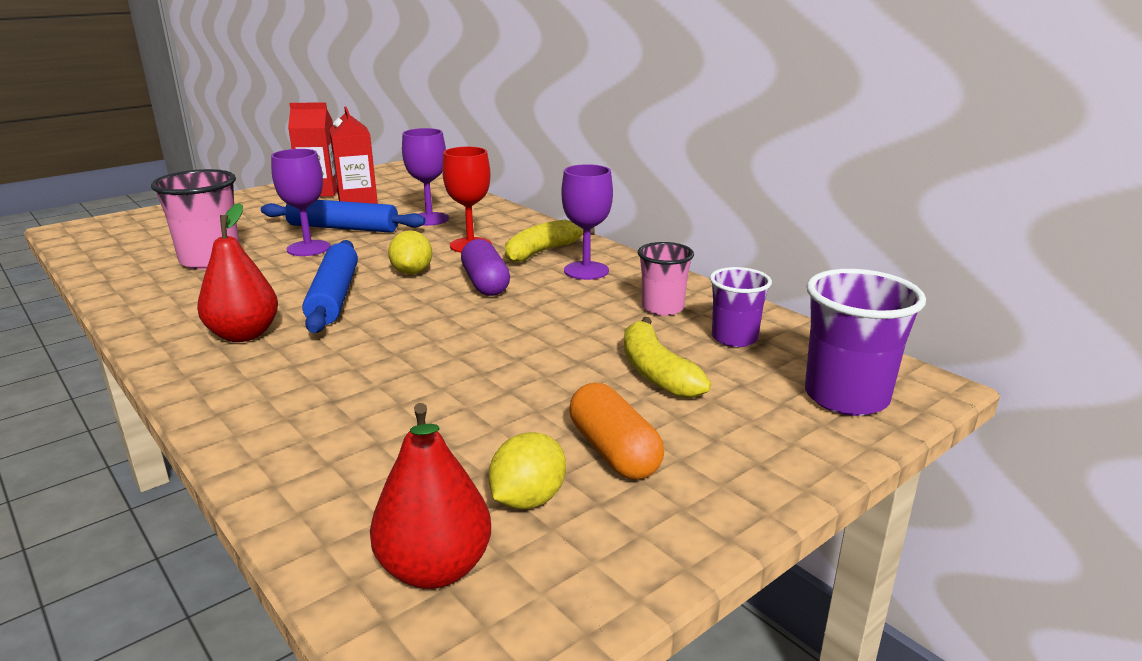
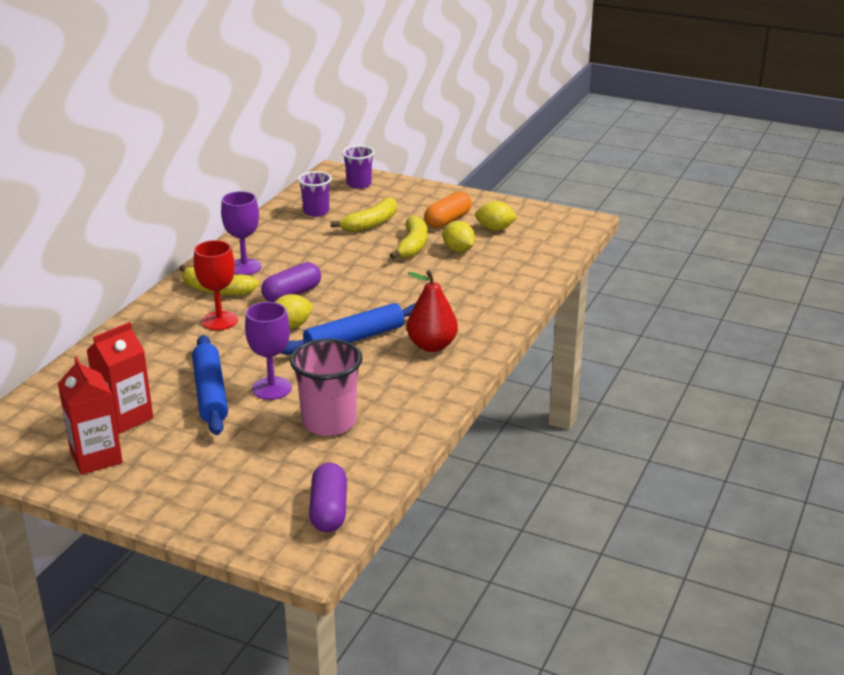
camera: 115 degrees left, 5 degrees up
(102, 242) = (329, 510): none -> purple capsule
(429, 219) = (162, 359): purple goblet -> none
(435, 568) = (546, 234): red pear -> none
(479, 428) = (458, 250): none -> yellow lemon
(539, 389) = (413, 246): none -> yellow banana
(662, 308) = (289, 234): pink cup -> none
(846, 397) = (359, 184): purple cup -> purple cup, size x0.64

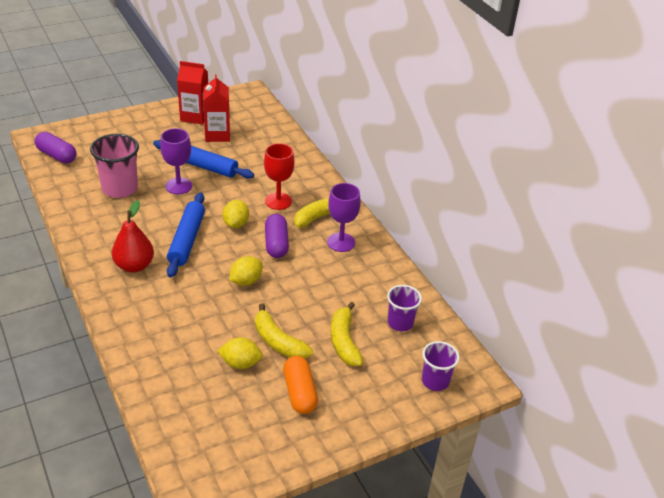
camera: 125 degrees right, 10 degrees up
(495, 229) = (250, 413): yellow lemon -> yellow lemon (246, 281)

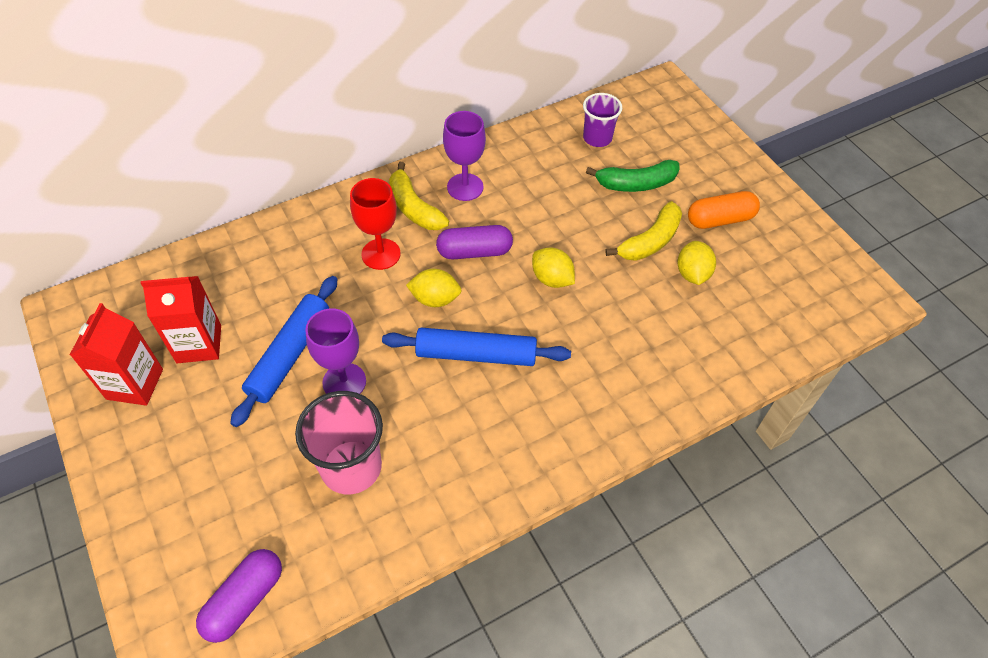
camera: 90 degrees left, 15 degrees up
(134, 266) = (540, 412): red pear -> none
(344, 341) = (636, 184): yellow banana -> green banana
(435, 381) = (673, 116): purple cup -> none

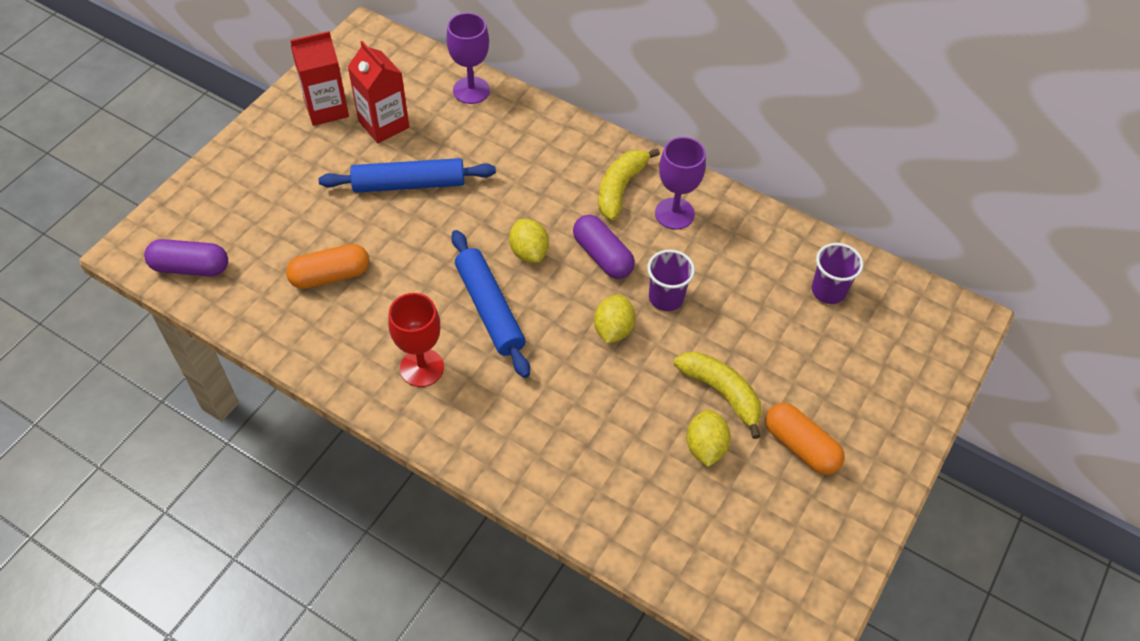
camera: 60 degrees right, 0 degrees up
(344, 382) = (405, 232): purple goblet -> purple goblet (471, 90)
(351, 467) = (330, 276): pink cup -> orange capsule
(381, 254) = (551, 191): red goblet -> red goblet (422, 368)
(543, 231) = (666, 298): none -> purple cup
(636, 184) = (791, 350): green banana -> none
(650, 241) = (721, 393): yellow banana -> yellow banana turned 150 degrees counterclockwise
(692, 274) = (705, 447): yellow lemon -> yellow lemon turned 60 degrees counterclockwise

